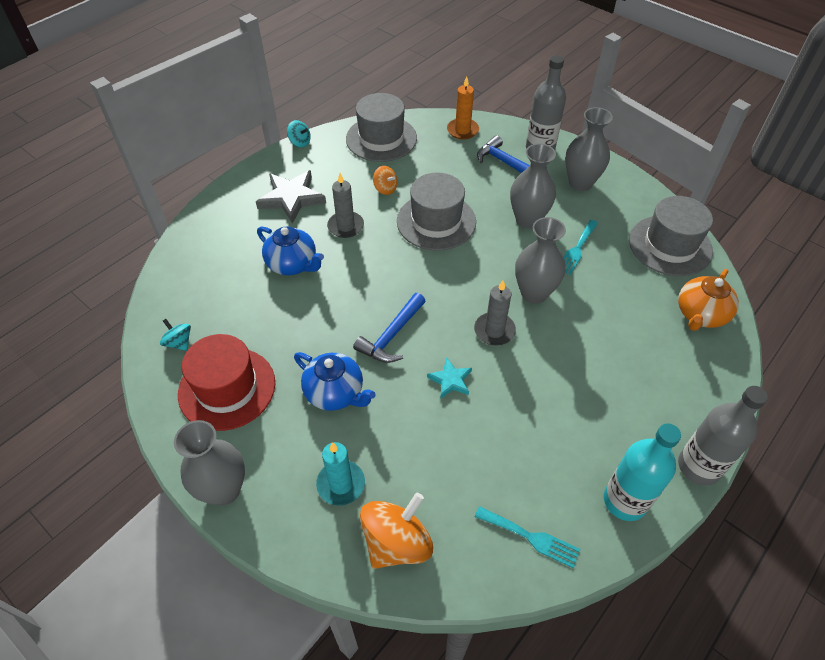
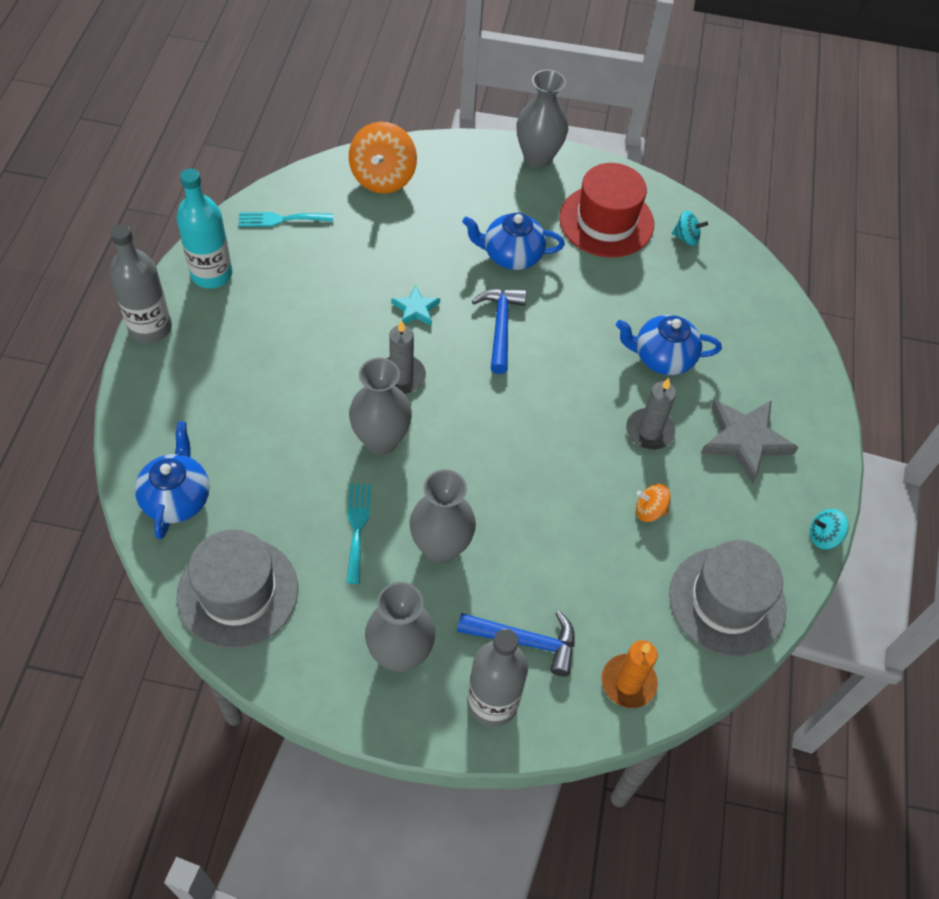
camera: 145 degrees right, 5 degrees up
(341, 484) = (453, 195): turquoise candle -> none
(436, 221) = (551, 488): grey hat -> none
(700, 315) = (177, 498): orange teapot -> blue teapot

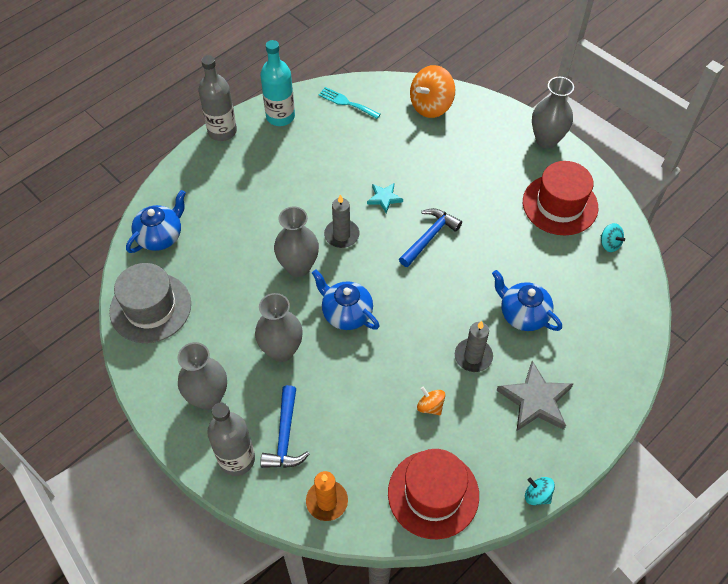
camera: 40 degrees right, 0 degrees up
(357, 527) = (243, 310): turquoise fork -> none
(511, 255) = (474, 195): blue teapot -> blue teapot (346, 313)
(525, 641) = (285, 436): blue hammer -> blue hammer turned 45 degrees clockwise
(727, 601) = (433, 494): grey hat -> red hat

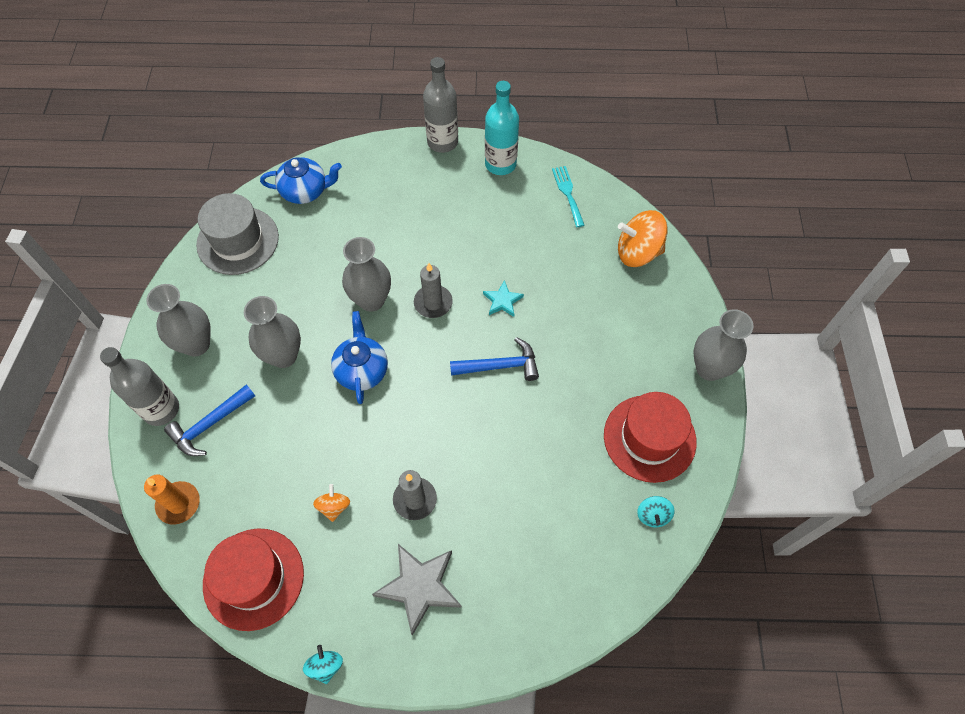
camera: 45 degrees right, 5 degrees up
(523, 314) = (498, 504): blue teapot -> none

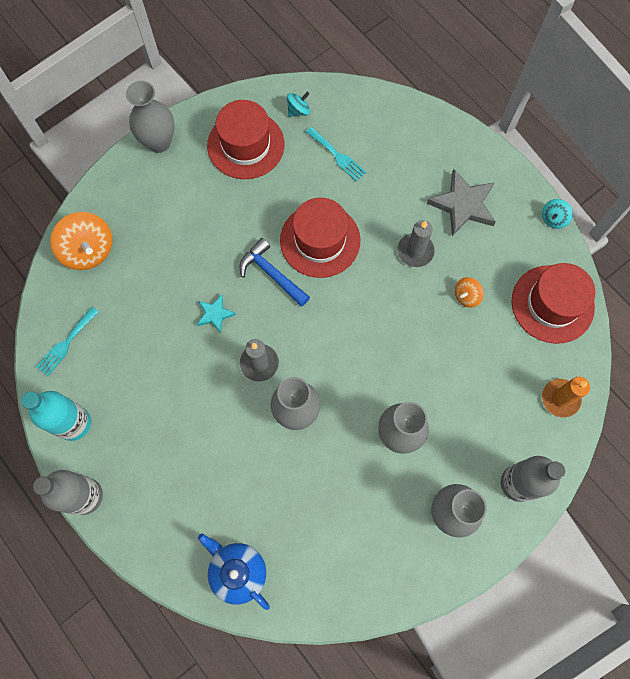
camera: 130 degrees left, 10 degrees up
(210, 424) = (494, 434): blue hammer -> none
(238, 241) = (335, 580): grey hat -> none
(362, 370) = (358, 366): blue teapot -> none
(497, 427) = (320, 240): none -> red hat
(571, 511) = (337, 156): none -> turquoise fork

